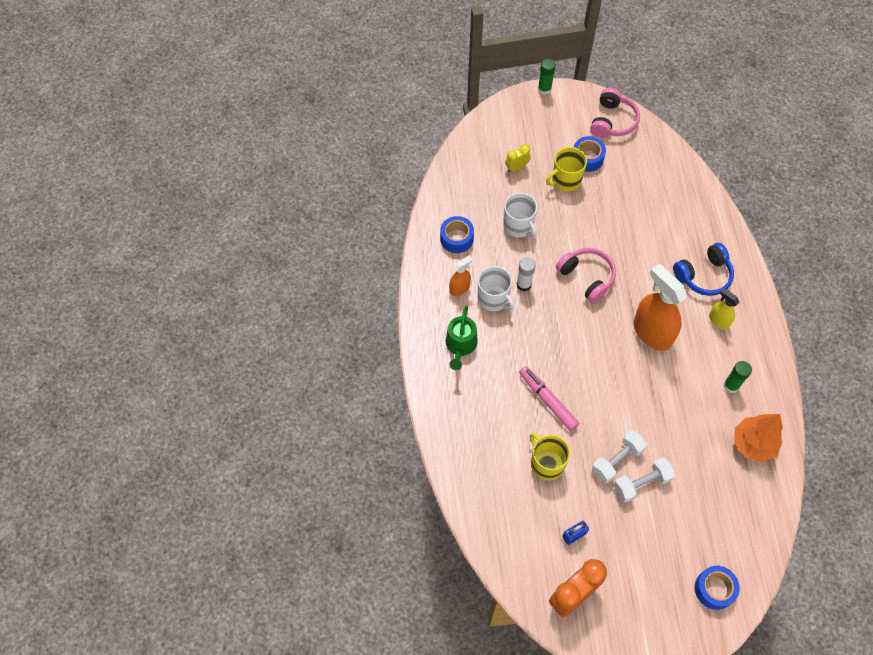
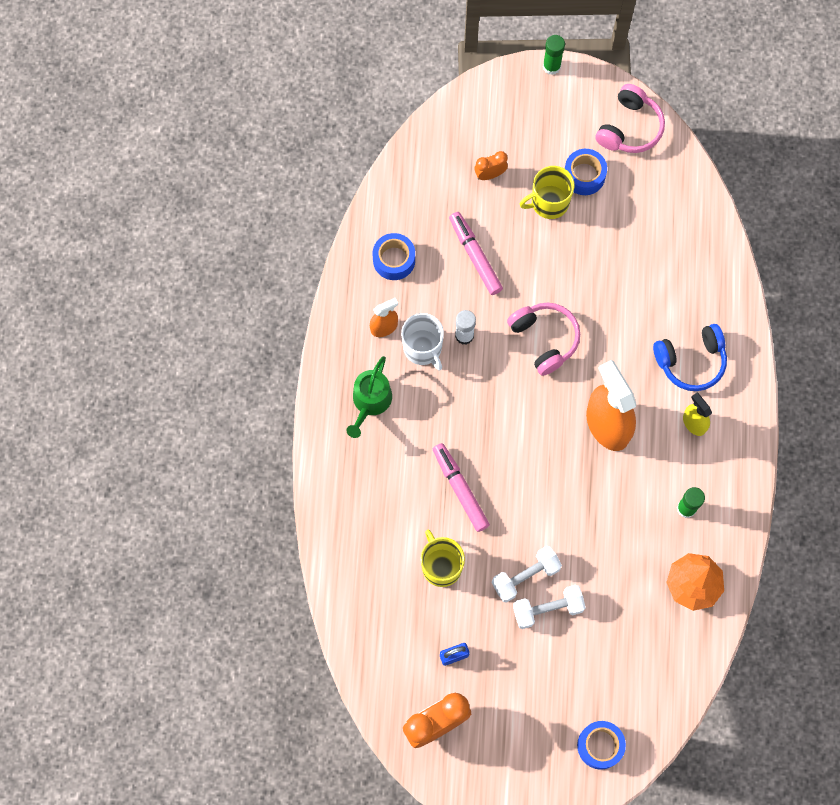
camera: 10 degrees right, 10 degrees up
(516, 168) = (490, 174): yellow clock -> orange clock
(518, 226) = (475, 256): white mug -> pink marker

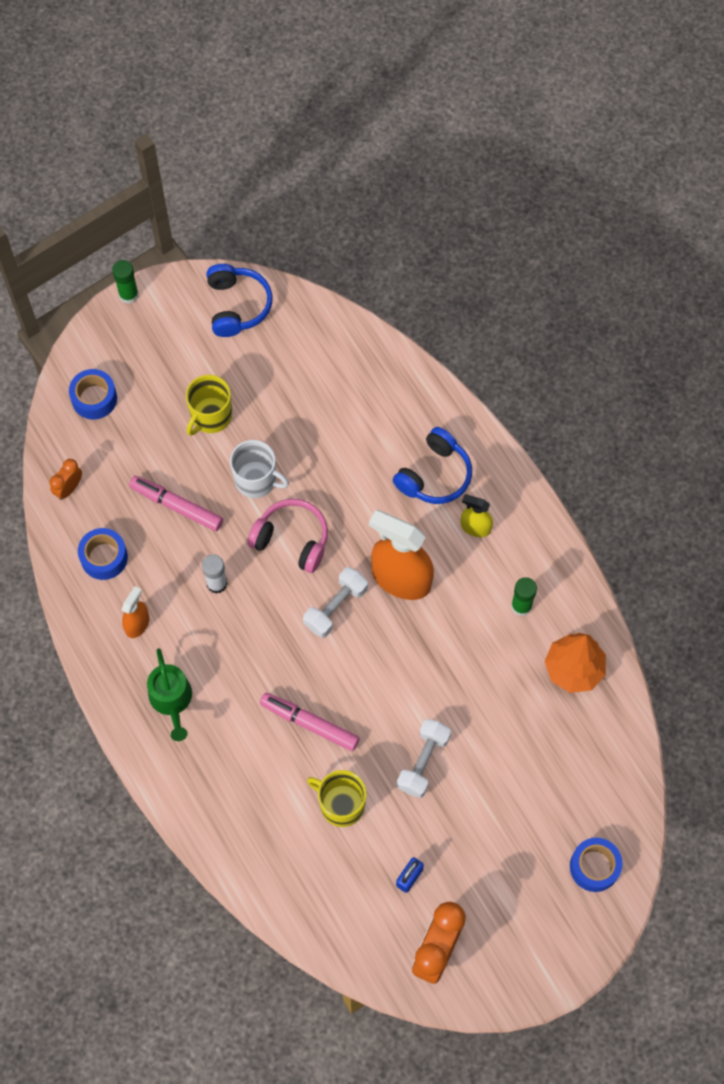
camera: 35 degrees left, 5 degrees down
(423, 348) = (186, 619): white mug -> white mug (256, 480)
(490, 174) = (139, 425): orange clock -> orange clock (69, 488)
(547, 609) = (463, 777): white dumbbell -> white dumbbell (335, 607)
(584, 176) = (226, 373): blue tape -> blue tape (94, 398)
(630, 128) = (237, 306): pink headphones -> blue headphones

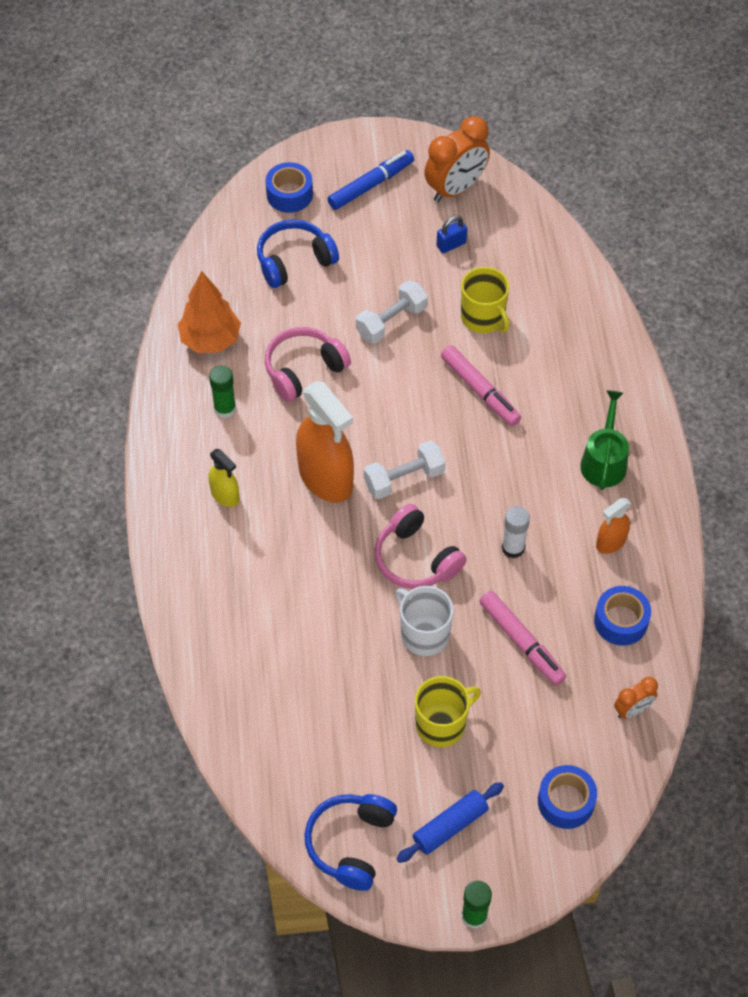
camera: 155 degrees left, 10 degrees down
(172, 346) = (450, 826): none -> blue rolling pin
(435, 475) = (235, 561): blue headphones -> blue headphones (294, 261)
(475, 675) = (303, 370): none -> pink headphones
(522, 916) = (371, 185): none -> blue marker

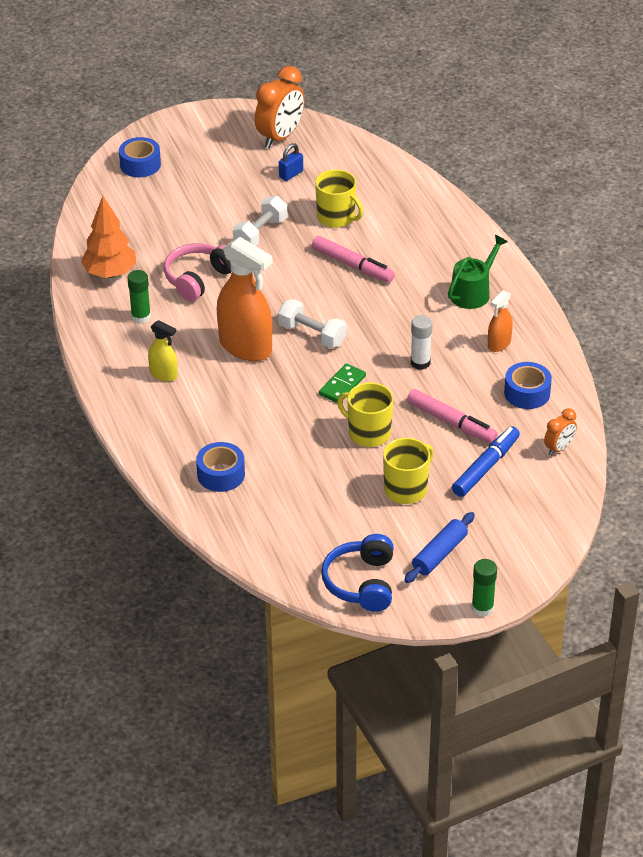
camera: 15 degrees left, 15 degrees down
(294, 261) = (162, 208): blue headphones -> none
(371, 185) = (207, 147): blue marker -> blue marker (485, 467)
(404, 479) = (312, 335): white dumbbell -> white dumbbell turned 75 degrees clockwise
(416, 559) = (342, 385): pink headphones -> green domino
(424, 634) = (368, 433): white mug -> yellow mug
(566, 801) = (528, 518): blue tape -> blue tape (221, 474)
(604, 461) = (473, 292): green watering can -> green watering can turned 45 degrees clockwise

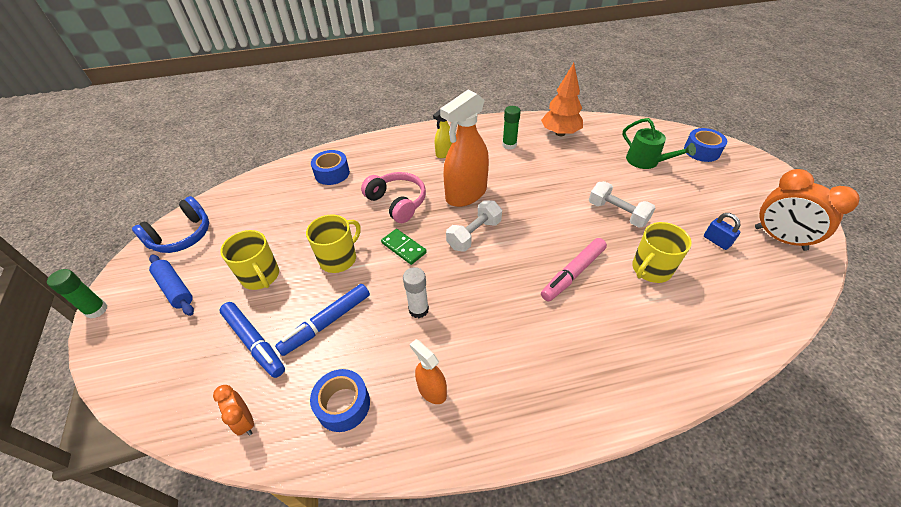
camera: 100 degrees right, 5 degrees up
(198, 279) = (553, 174): pink headphones -> pink headphones (397, 202)
(361, 583) = (182, 236): blue headphones -> blue headphones turned 120 degrees clockwise
(451, 422) = (327, 323): pink marker -> blue marker
(473, 292) = (525, 378): green watering can -> green watering can (646, 161)

